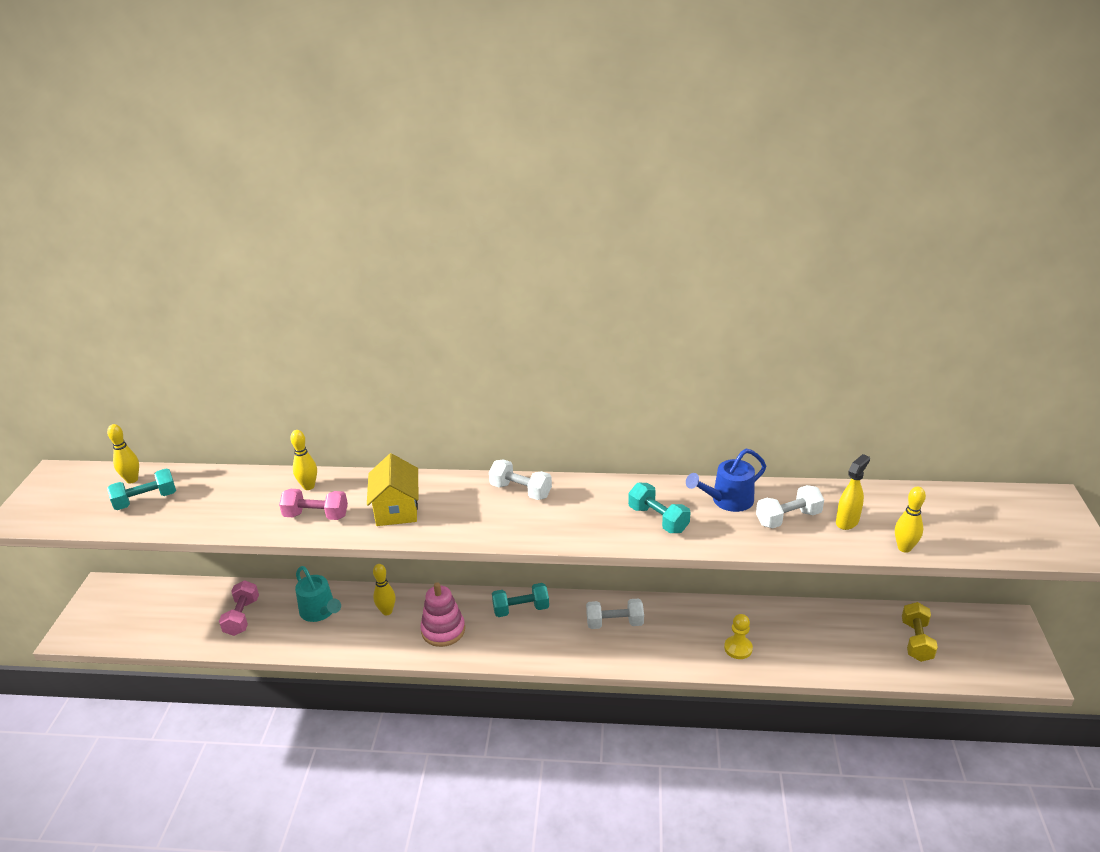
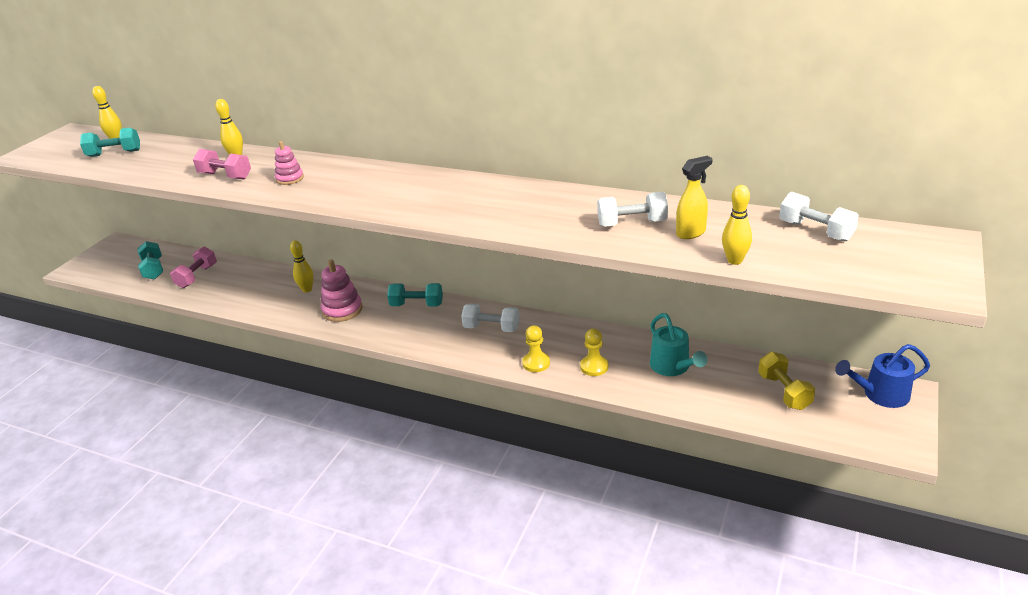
camera: 20 degrees right, 0 degrees up
(320, 612) = (256, 282): turquoise watering can -> turquoise watering can (673, 367)
(396, 509) = (290, 179): yellow house -> pink stacking toy
(521, 491) = (401, 177): white dumbbell -> white dumbbell (815, 231)
(658, 519) = (505, 210): turquoise dumbbell -> turquoise dumbbell (153, 269)
(681, 655) = (536, 363): none -> yellow pawn
(727, 501) = (583, 204): blue watering can -> blue watering can (880, 394)
(916, 641) = (784, 392): yellow dumbbell -> yellow dumbbell turned 45 degrees counterclockwise

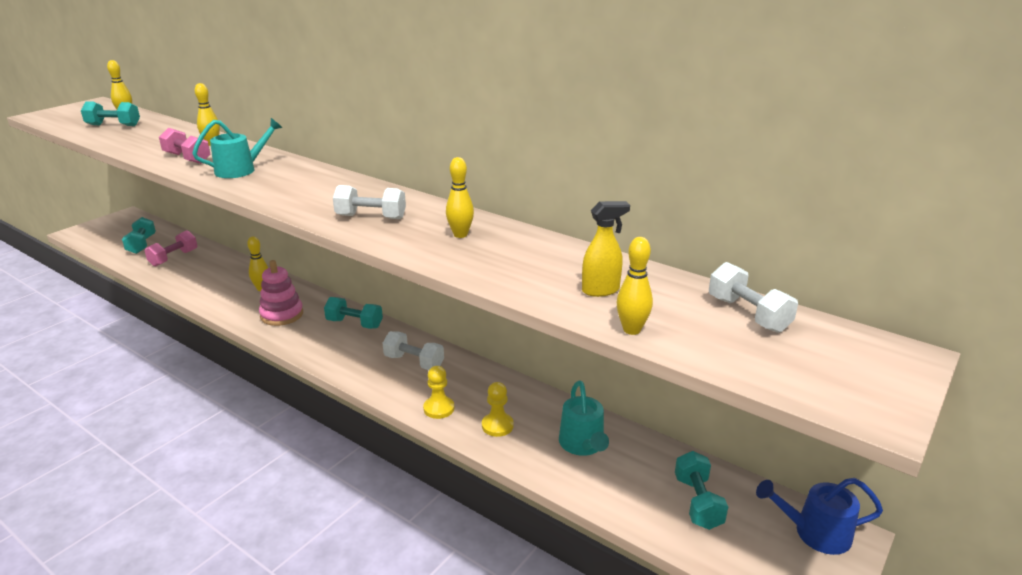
camera: 10 degrees right, 5 degrees down
(290, 179) = (241, 170): pink stacking toy -> turquoise watering can
(542, 206) = (460, 235): none -> yellow bowling pin
(632, 223) = (542, 269): white dumbbell -> white dumbbell (371, 217)
(784, 392) = (697, 502): yellow dumbbell -> turquoise dumbbell

